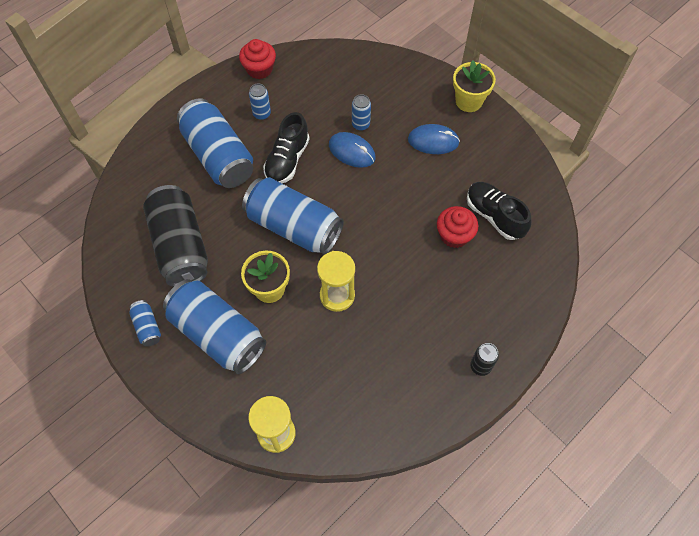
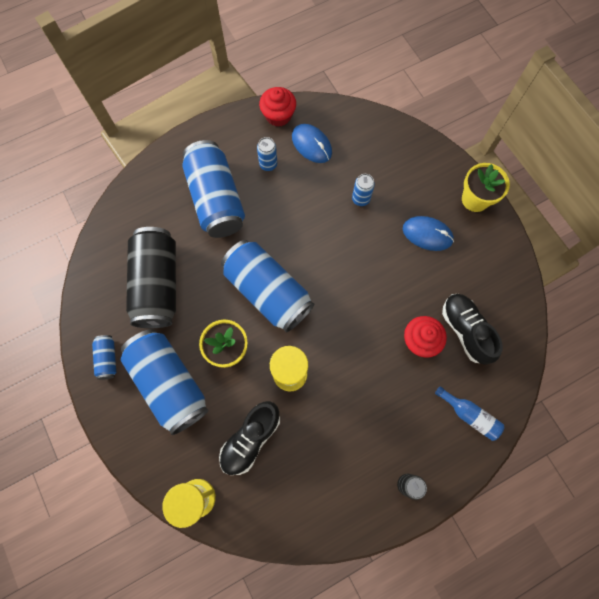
camera: 15 degrees right, 10 degrees up
(287, 160) = (280, 220): black shoe -> black shoe (250, 439)
(352, 151) = (344, 226): blue mouse -> blue mouse (311, 145)
(520, 289) = (469, 415): none -> blue bottle

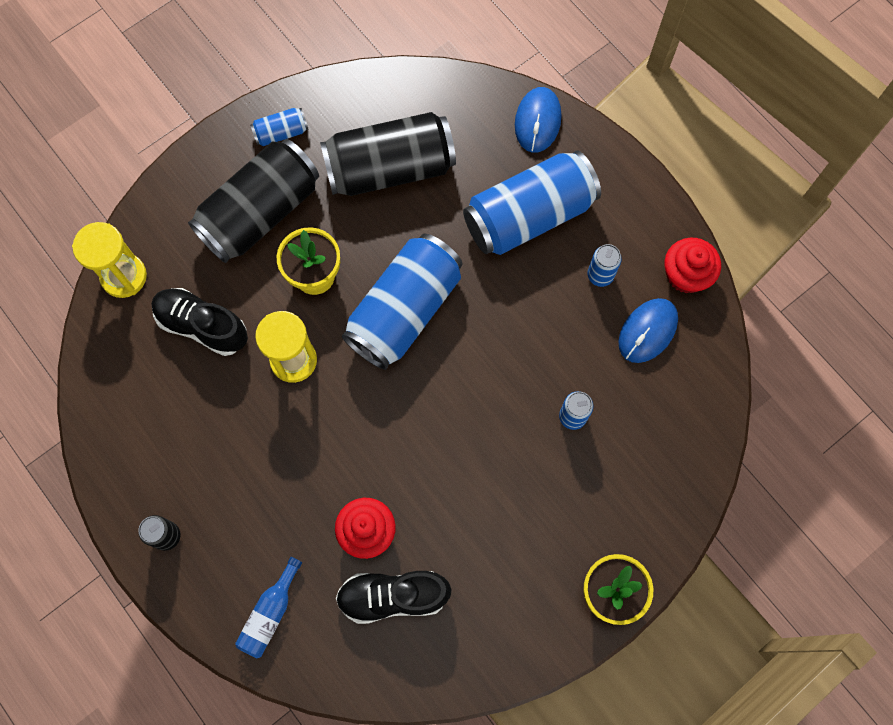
camera: 80 degrees right, 0 degrees up
(169, 383) = (260, 213): blue can -> black can
(427, 234) = (535, 523): blue mouse -> blue mouse (537, 121)
(465, 330) = (393, 596): black shoe -> black shoe turned 150 degrees counterclockwise

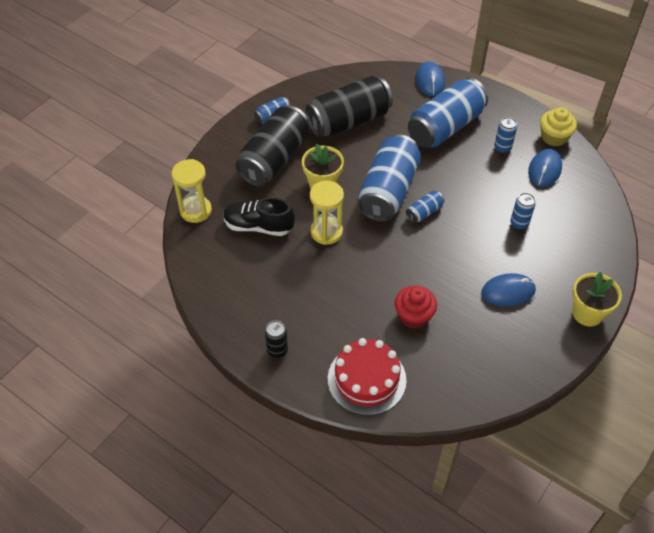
camera: 15 degrees left, 20 degrees down
(270, 613) = (366, 379): blue bottle -> red cake
(393, 596) = (446, 349): black shoe -> none
(443, 362) = (424, 212): none -> blue can
(512, 527) = (508, 292): none -> blue mouse
(686, 275) = (554, 137): red cupcake -> yellow cupcake

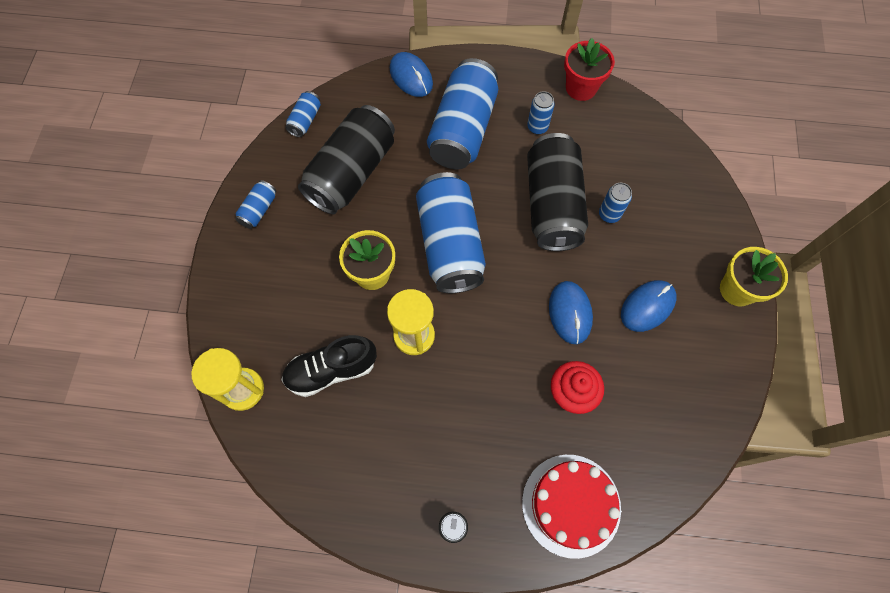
camera: 30 degrees left, 15 degrees up
(274, 159) = (296, 268): black can -> black can (552, 205)
(424, 212) = (504, 252): blue can -> blue can (305, 120)
(544, 170) = (595, 134): blue mouse -> blue mouse (570, 313)
(554, 137) = (581, 88): yellow cupcake -> red flower pot

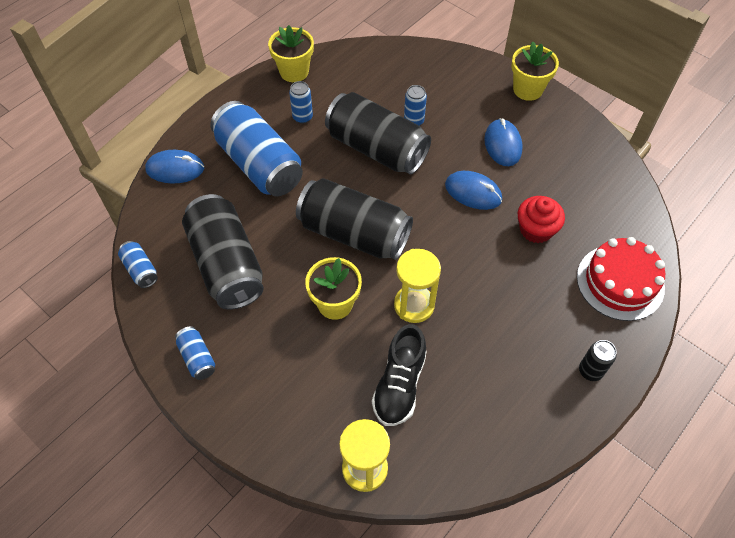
camera: 55 degrees left, 10 degrees down
(450, 244) = (354, 233): blue can -> black can
(581, 88) = (294, 71): red flower pot -> yellow flower pot

